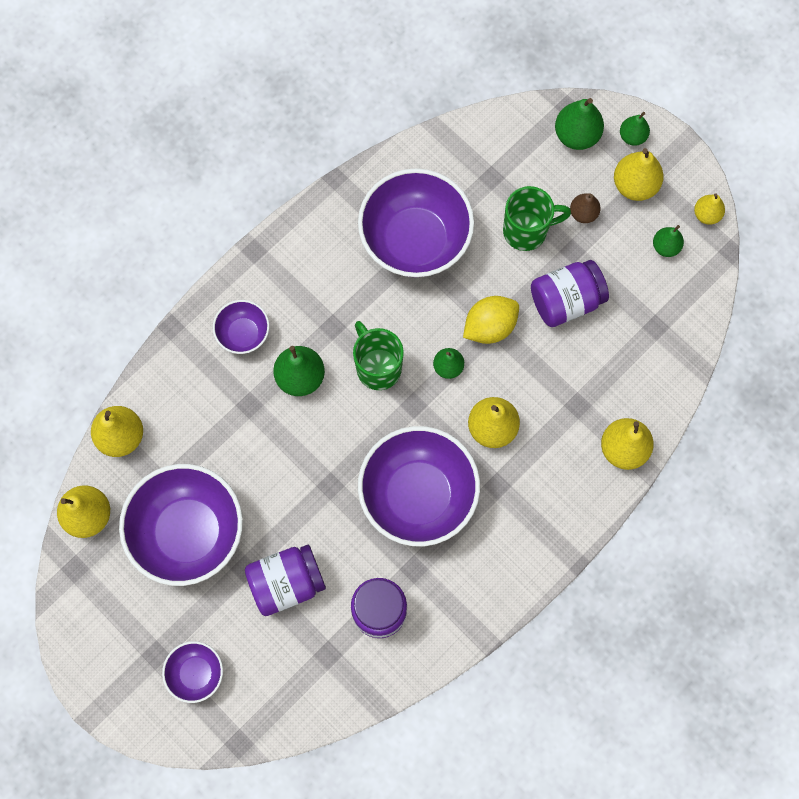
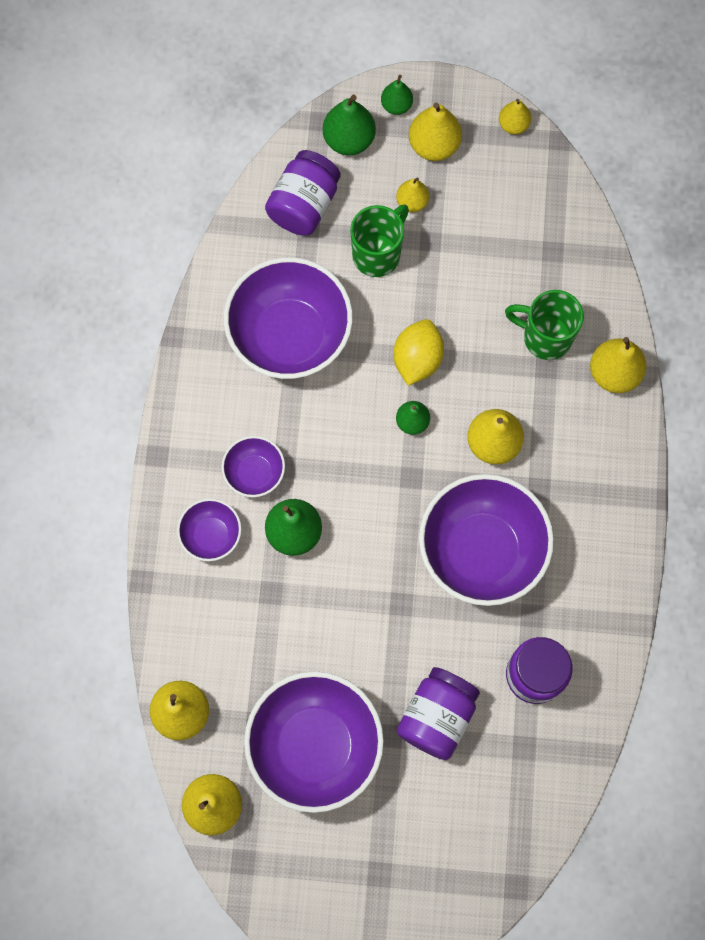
camera: 40 degrees left, 0 degrees up
(196, 673) = (428, 859): purple bowl -> purple bowl (254, 473)
(378, 367) = (353, 470): green mug -> green mug (545, 337)
(566, 301) = (461, 288): purple jar -> purple jar (304, 205)
(583, 213) = (412, 202): brown pear -> yellow pear
(665, 247) = (503, 178): green pear -> none

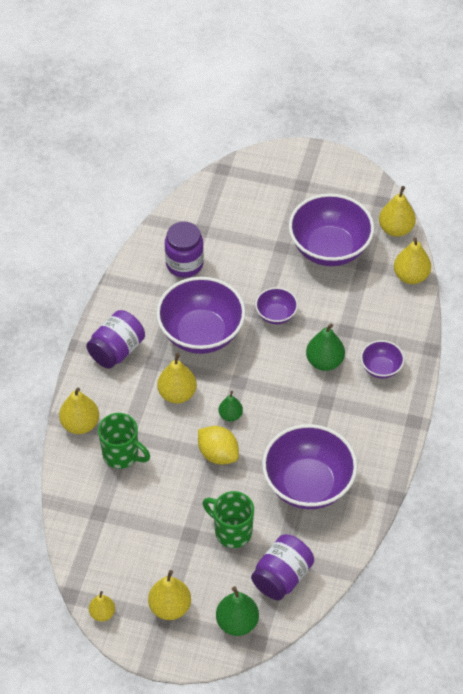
camera: 170 degrees left, 20 degrees down
(254, 473) = (346, 400): purple bowl -> purple bowl (276, 315)
(377, 254) = (232, 531): green mug -> green mug turned 75 degrees clockwise
(396, 105) = (193, 645): green pear -> none
(412, 202) = (197, 565): yellow pear -> none
(417, 360) = (218, 454): yellow lemon -> yellow lemon turned 75 degrees counterclockwise
(437, 717) = (251, 252): purple jar -> purple jar (117, 350)

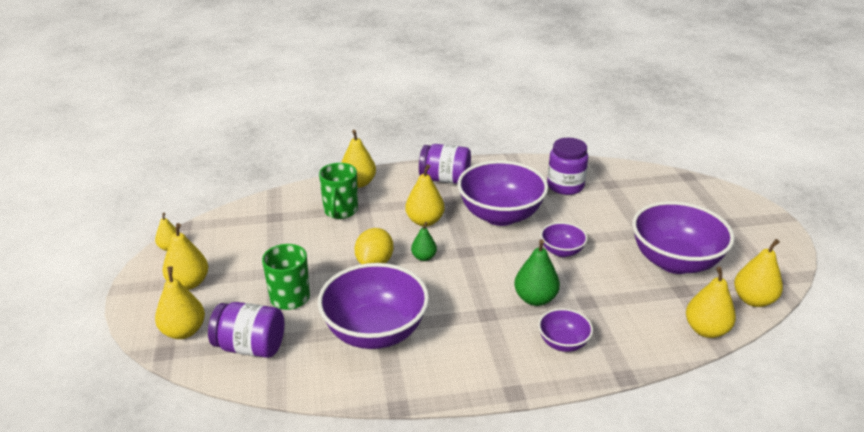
camera: 65 degrees right, 20 degrees down
(237, 622) = (184, 331): green pear -> yellow pear

